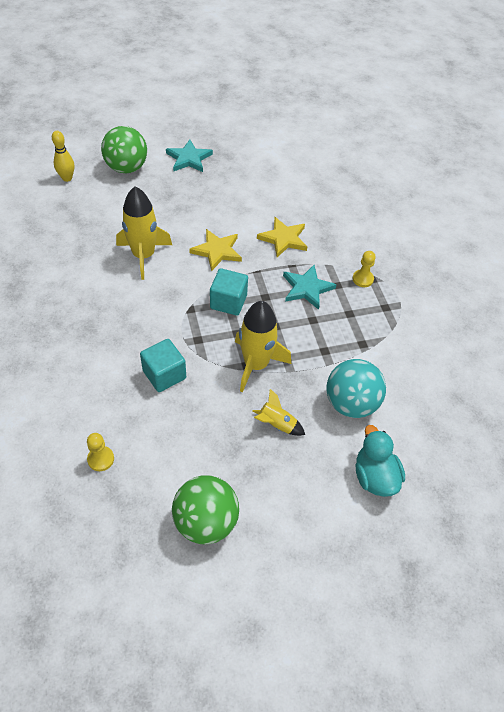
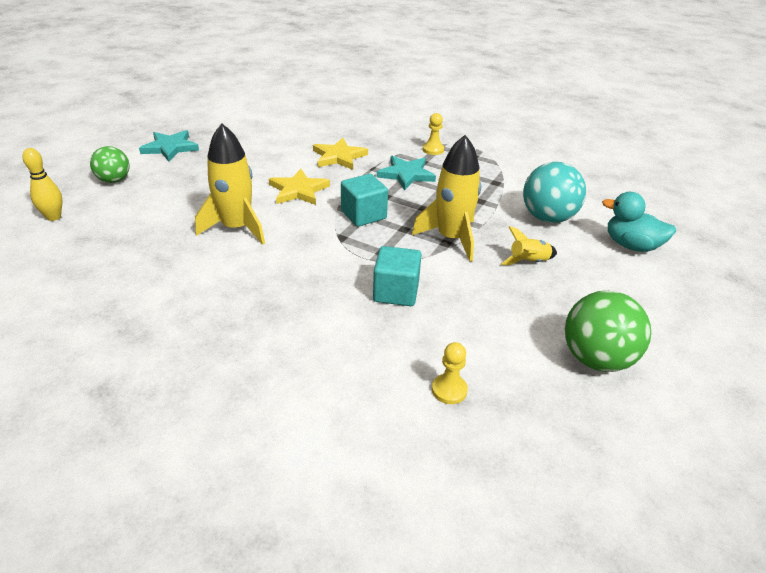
camera: 45 degrees left, 15 degrees down
(127, 168) = (114, 180): green ball -> green ball, size x0.63

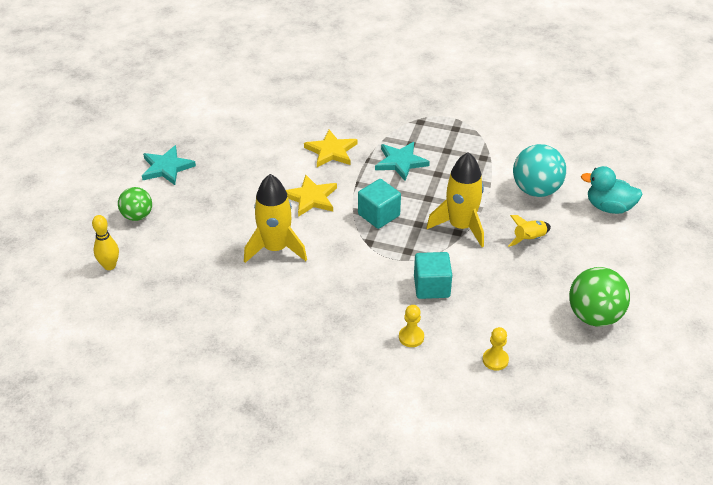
camera: 10 degrees left, 5 degrees up
(433, 150) = (416, 127): yellow pawn -> yellow pawn (411, 337)

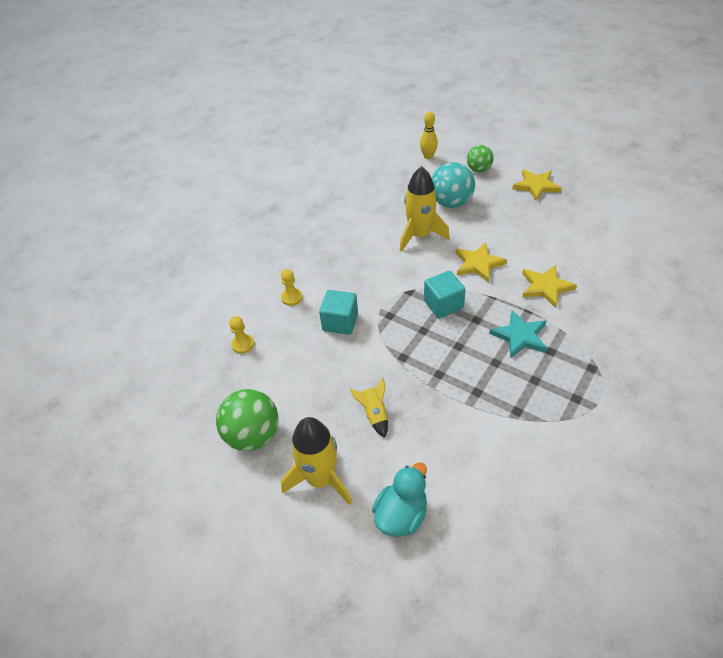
camera: 110 degrees right, 5 degrees up
(166, 167) = (536, 186): turquoise star -> yellow star
(461, 226) = (410, 362): yellow rocket -> yellow rocket (321, 479)
(536, 190) = (450, 446): turquoise ball -> turquoise ball (451, 203)

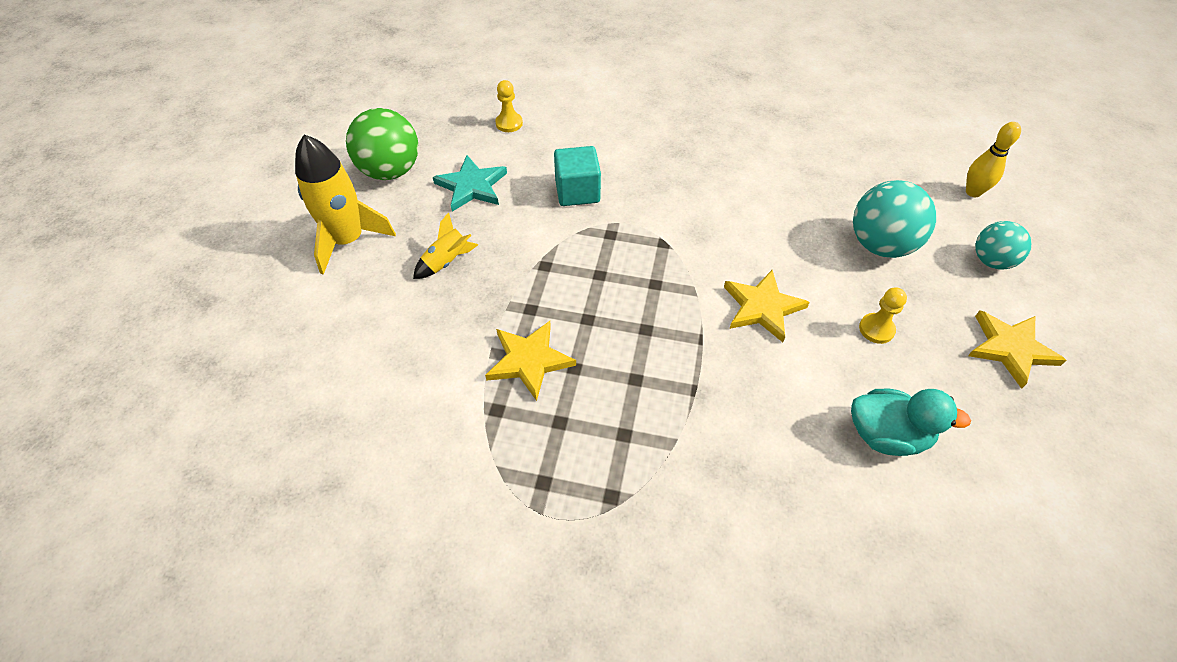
camera: 65 degrees right, 5 degrees up
(292, 298) = (597, 138): yellow pawn -> yellow pawn (876, 329)
(401, 514) = (315, 322): turquoise duck -> turquoise duck (886, 435)
(420, 236) = (781, 227): yellow rocket -> none
(443, 305) = (657, 285): turquoise cube -> none
(478, 169) = (991, 261): green ball -> turquoise ball
(520, 336) = (637, 389): turquoise star -> turquoise star (471, 186)
(546, 287) = (759, 405): yellow star -> yellow star (529, 360)

